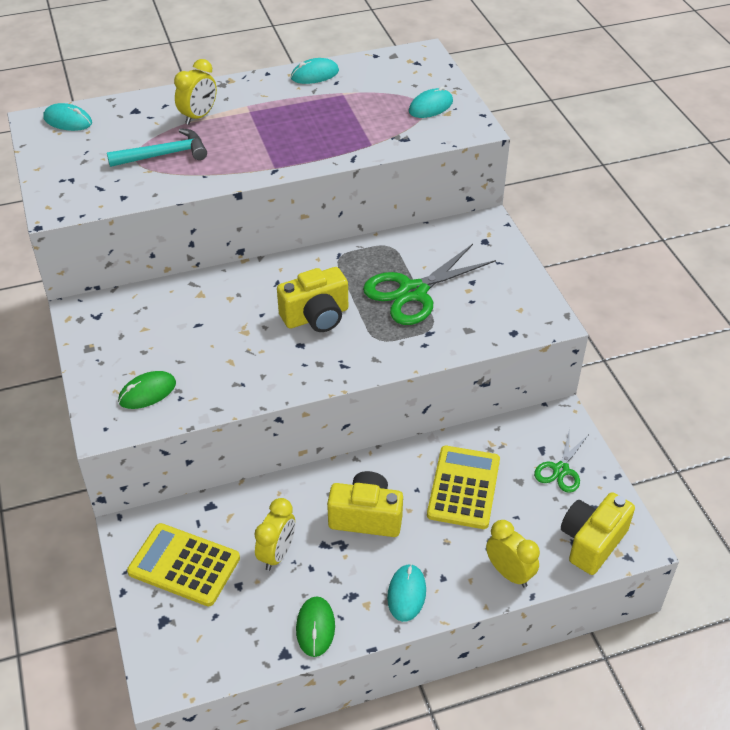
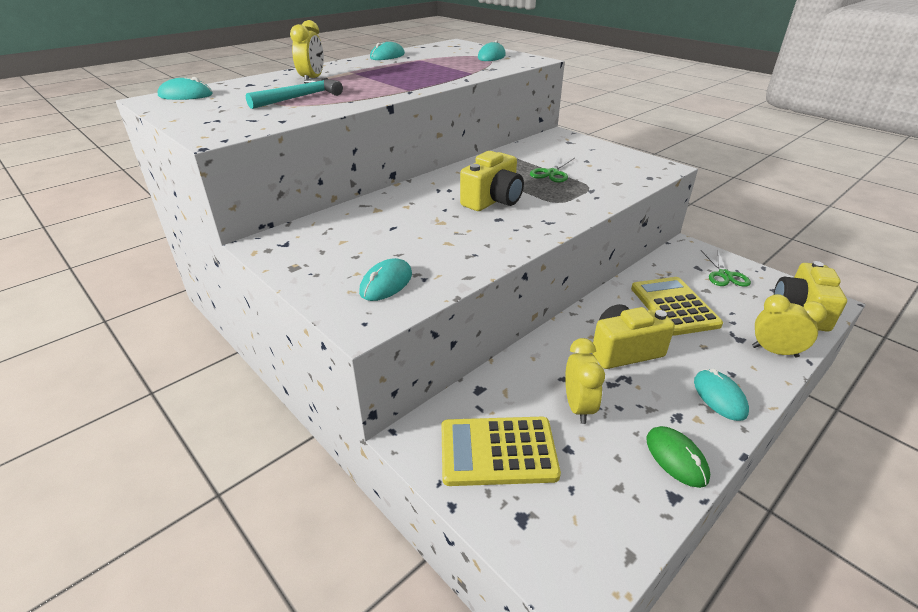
camera: 25 degrees left, 10 degrees down
(147, 392) = (386, 283): green mouse -> turquoise mouse
(413, 292) = (552, 173): green scissors -> green scissors, size x0.56

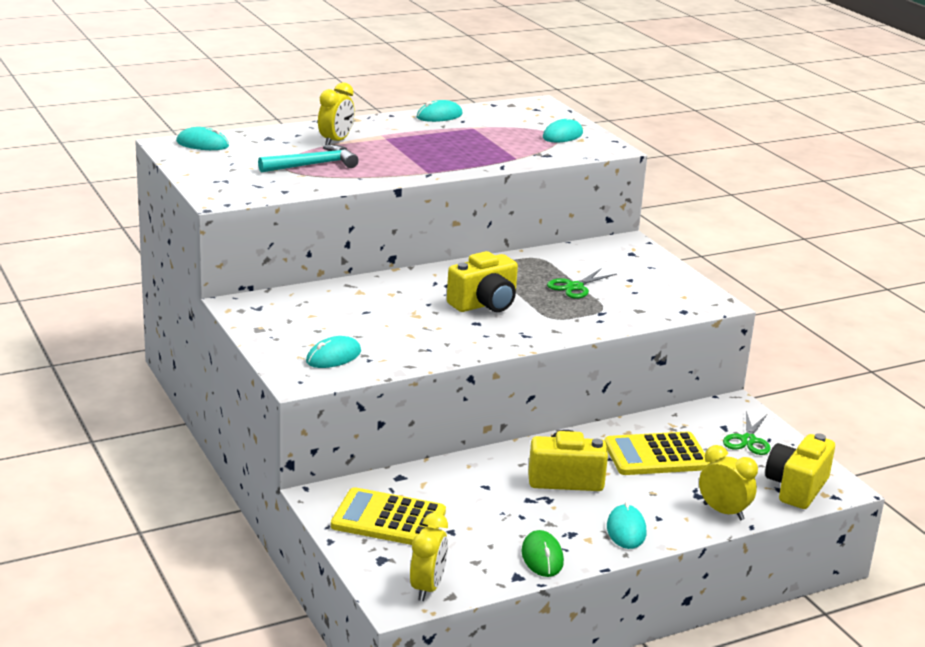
camera: 15 degrees right, 10 degrees down
(578, 407) = (483, 508): yellow clock -> yellow clock (427, 588)
(674, 306) = (656, 455): yellow calculator -> yellow calculator turned 105 degrees counterclockwise

